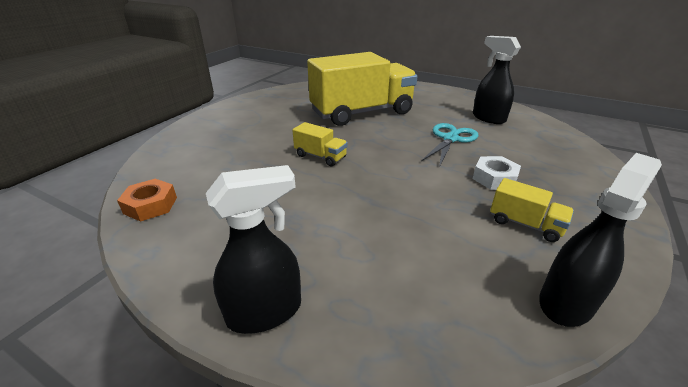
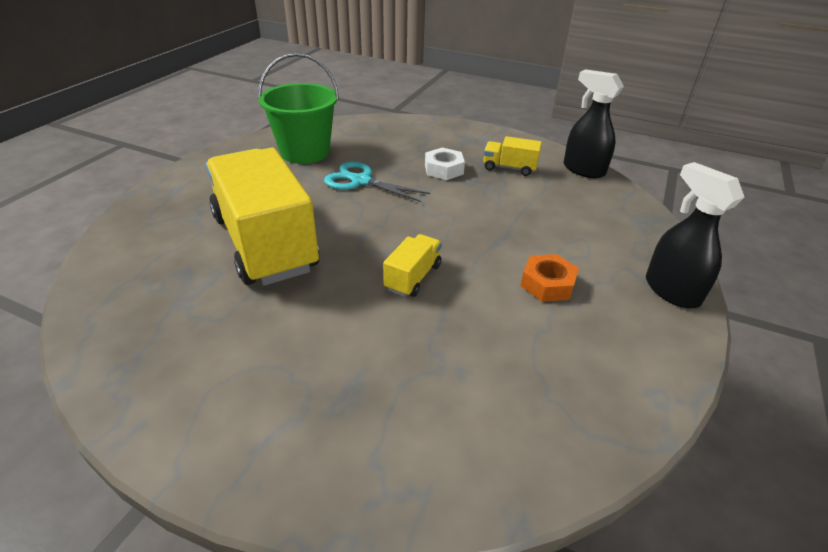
camera: 95 degrees left, 5 degrees up
(151, 205) = (580, 433): orange nut -> orange nut (547, 284)
(488, 118) = (305, 152): black spray bottle -> green bucket
(525, 224) = (509, 168): yellow truck -> yellow truck turned 105 degrees counterclockwise

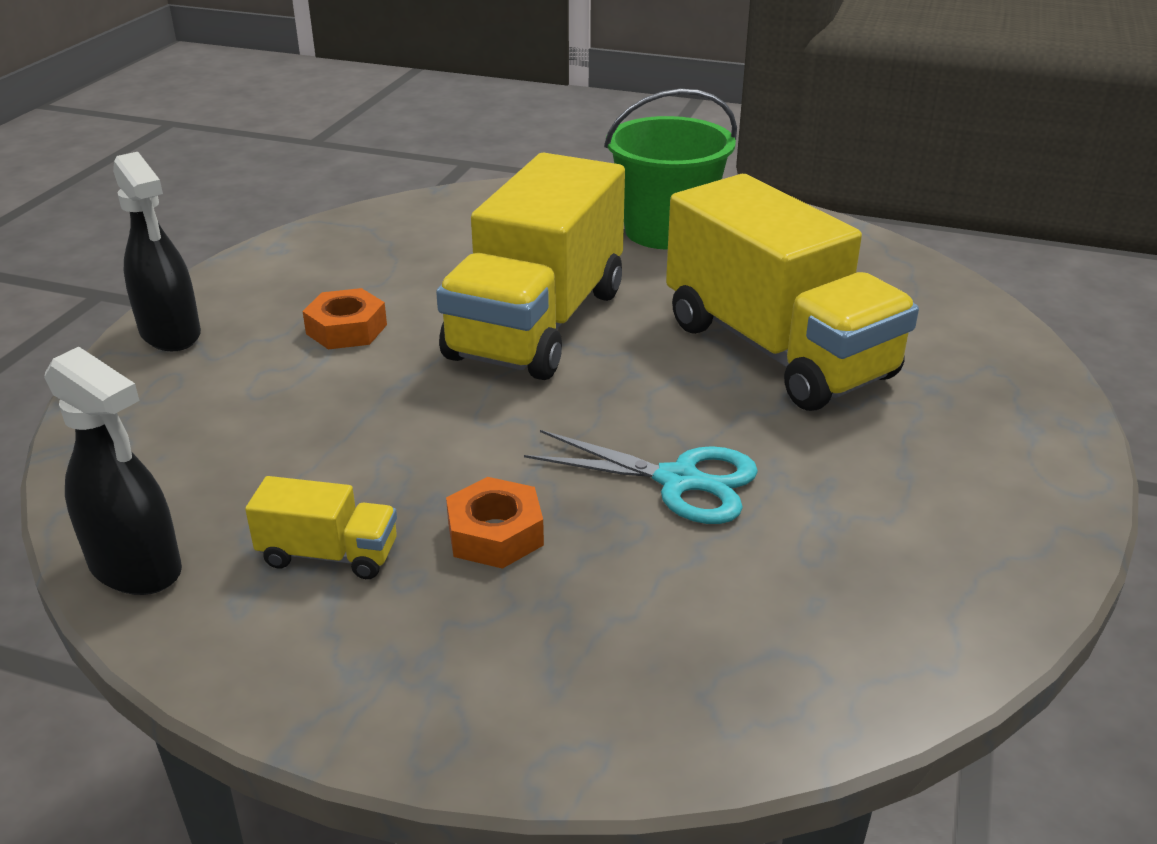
camera: 175 degrees right, 5 degrees down
(305, 152) = (860, 559): green bucket -> green bucket (666, 231)
(413, 277) = (538, 324): yellow truck -> yellow truck, size x2.39
(444, 169) = (495, 534): white nut -> orange nut

